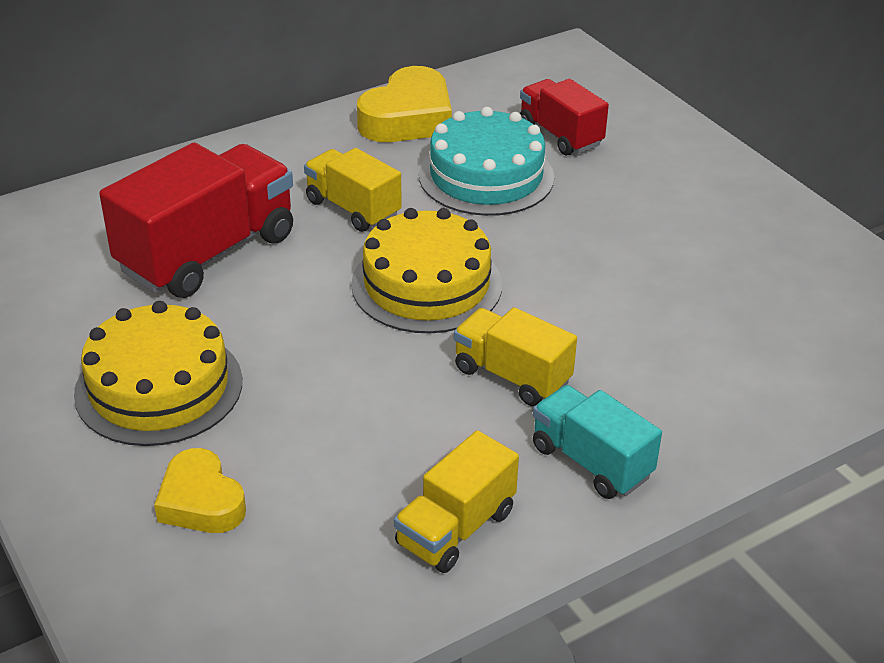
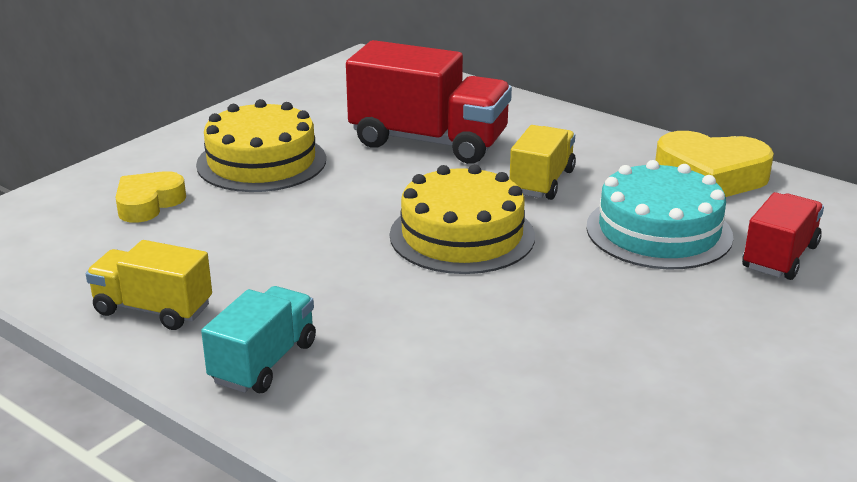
camera: 70 degrees right, 10 degrees down
(511, 376) = (361, 300): yellow truck -> none

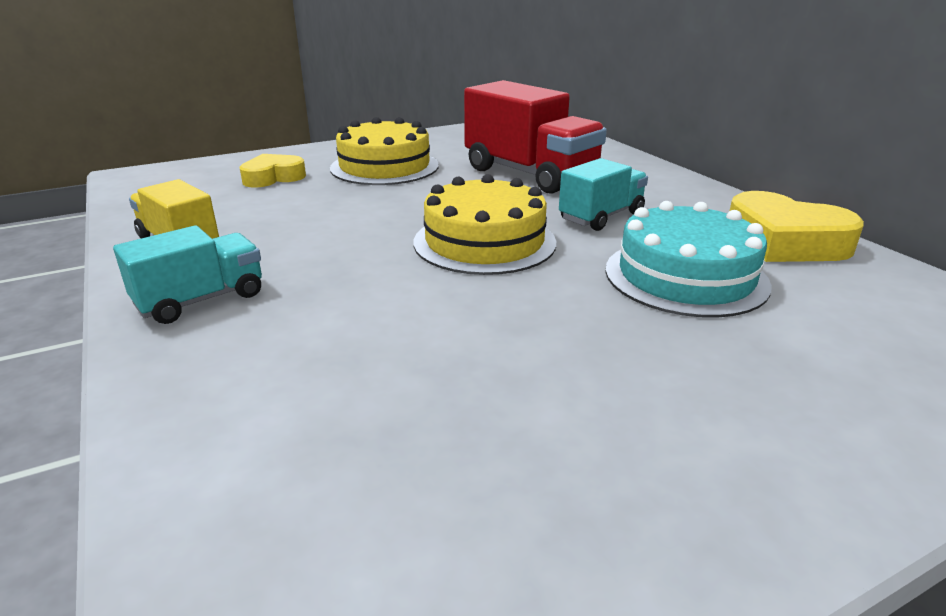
camera: 25 degrees right, 0 degrees up
(541, 182) = (601, 216): yellow truck -> turquoise truck
(779, 257) = (815, 329): red truck -> none

